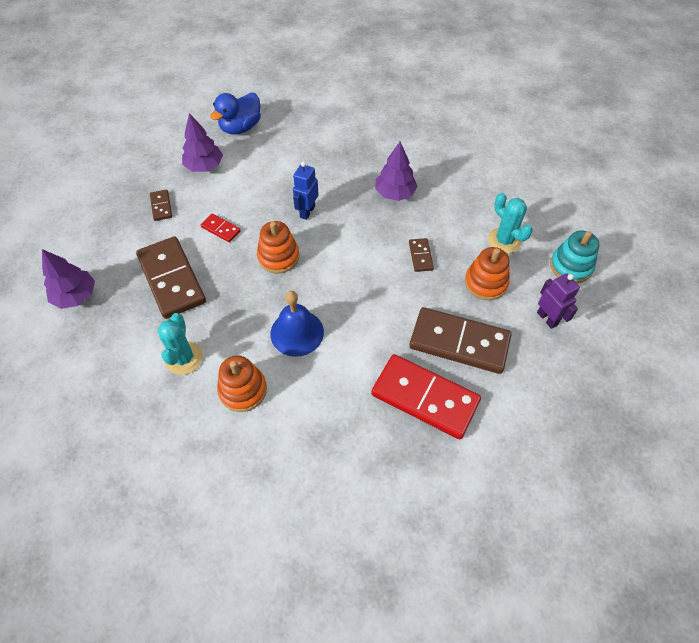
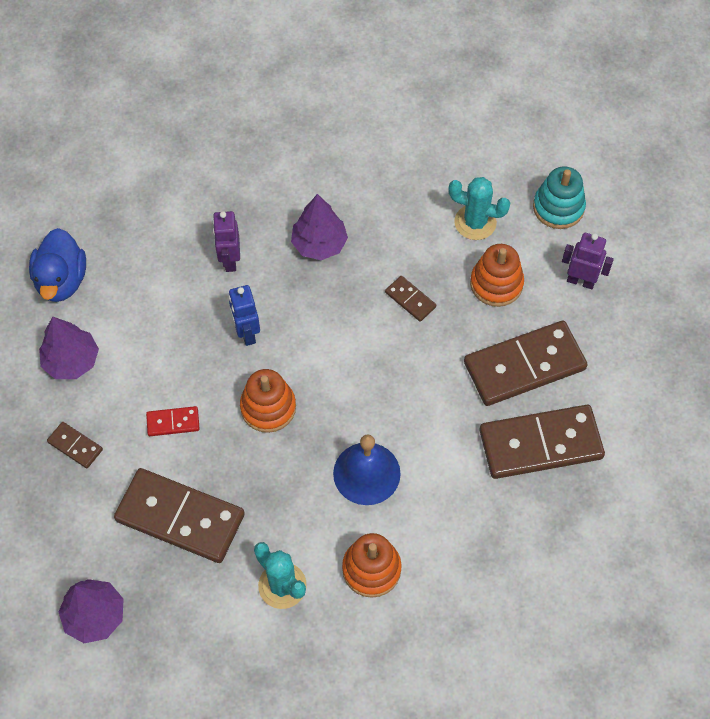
camera: 40 degrees left, 5 degrees up
(336, 171) = (230, 260): none -> purple robot
(425, 397) = (540, 444): red domino -> brown domino

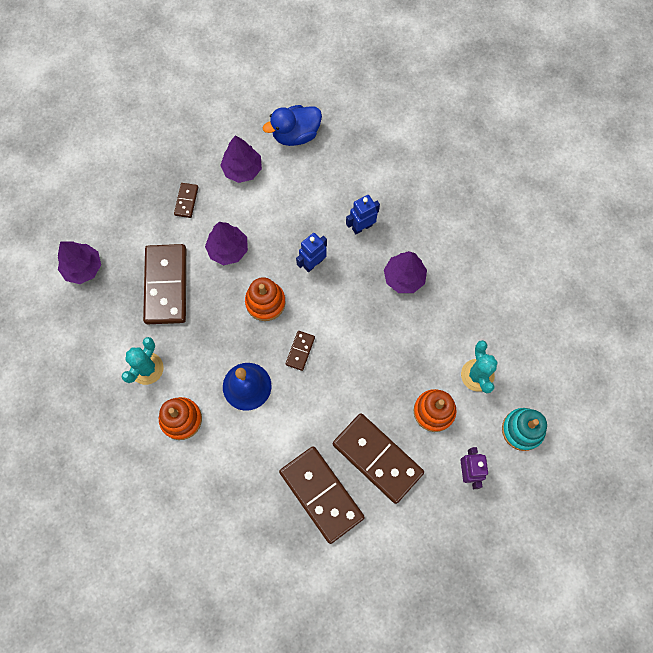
camera: 65 degrees right, 10 degrees up
(173, 422) = (228, 249): red domino -> purple tree
(230, 260) = (362, 227): purple robot -> blue robot
(410, 300) = (391, 357): brown domino -> brown domino (300, 351)

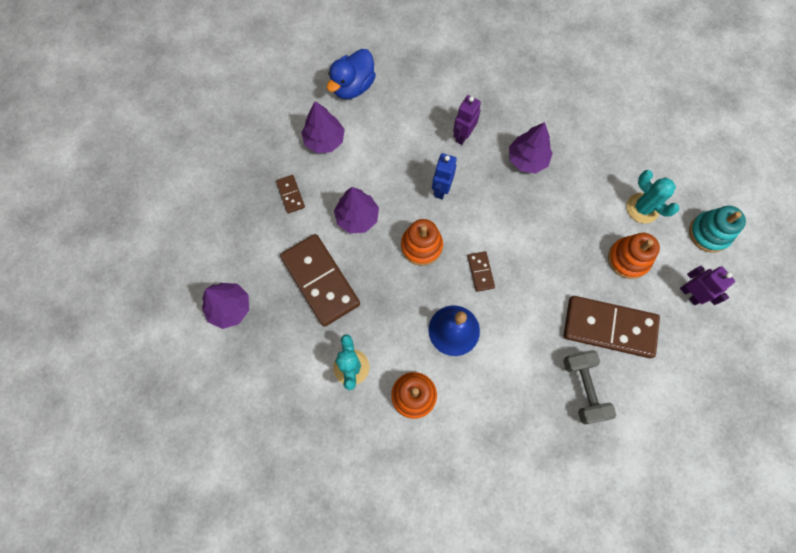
camera: 30 degrees left, 0 degrees up
(321, 494) = (583, 388): brown domino -> grey dumbbell
(362, 227) = (463, 135): blue robot -> purple robot

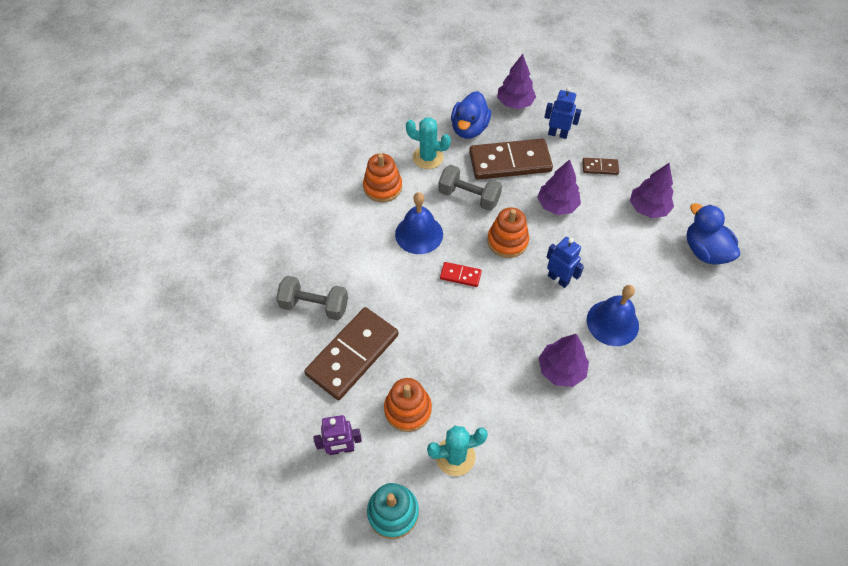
camera: 115 degrees right, 15 degrees down
(260, 248) = (557, 134): none -> blue robot
(290, 341) = (469, 129): none -> blue duck
(385, 302) = (469, 197): none -> grey dumbbell
(463, 135) = (612, 322): purple robot -> blue bell
(480, 272) = (460, 275): brown domino -> red domino

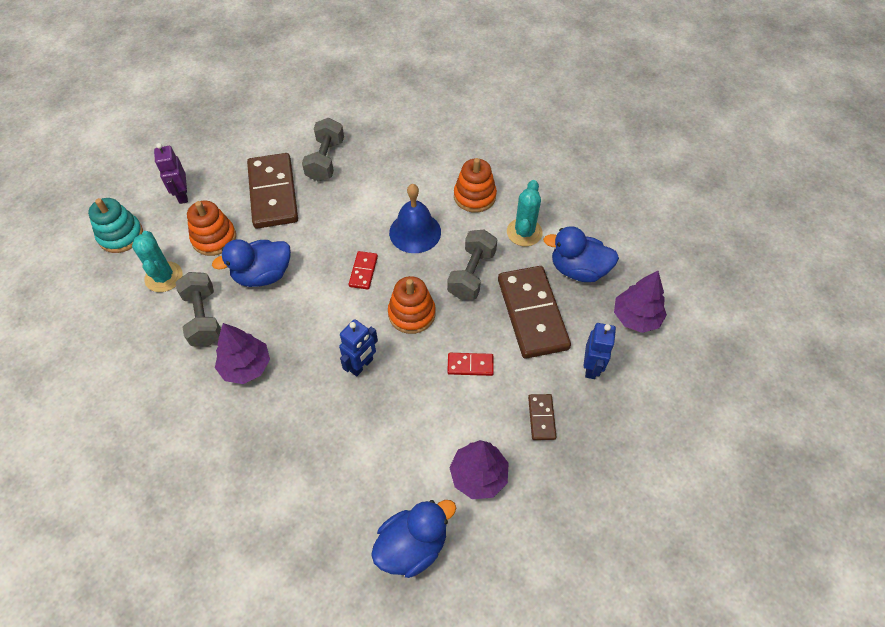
camera: 85 degrees right, 0 degrees up
(353, 355) = (273, 193): brown domino -> brown domino turned 45 degrees clockwise
(459, 360) = (263, 275): none -> blue duck
(508, 411) = (204, 318): none -> grey dumbbell
(557, 205) = (470, 365): purple tree -> red domino
(612, 322) = (303, 421): blue bell -> none

